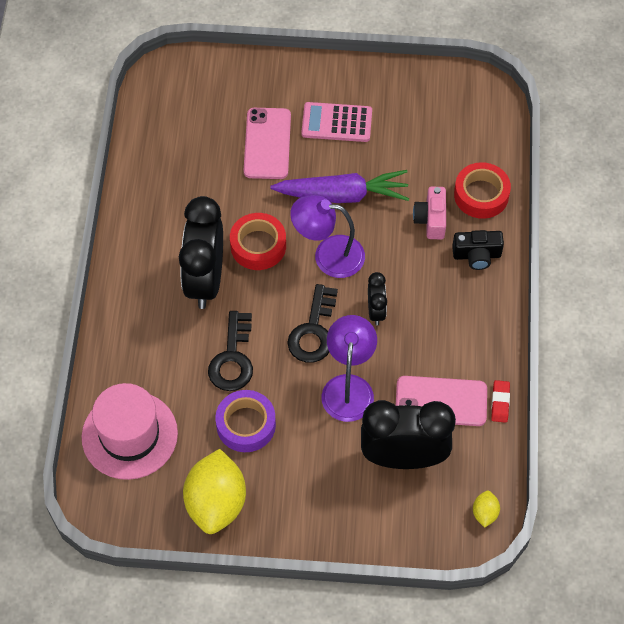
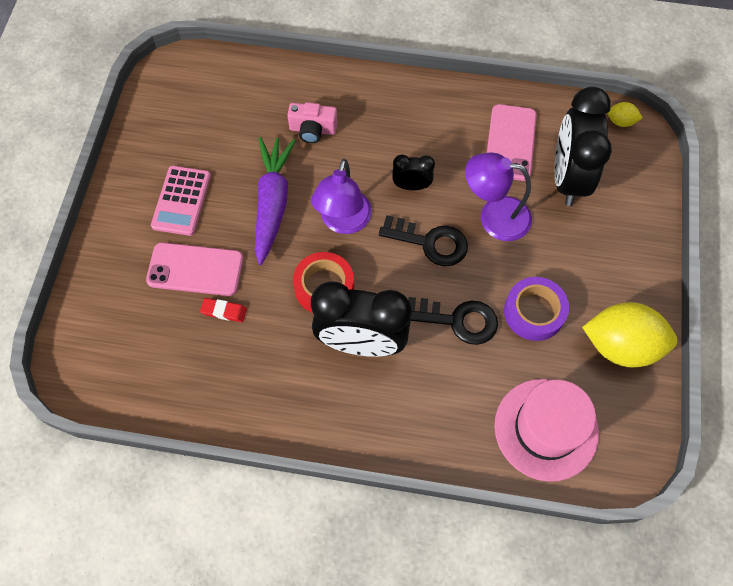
camera: 85 degrees left, 5 degrees up
(477, 255) = (357, 97): black camera -> none
(481, 195) = (290, 86): red tape -> none
(500, 402) = (512, 98): red eraser -> red eraser (224, 311)

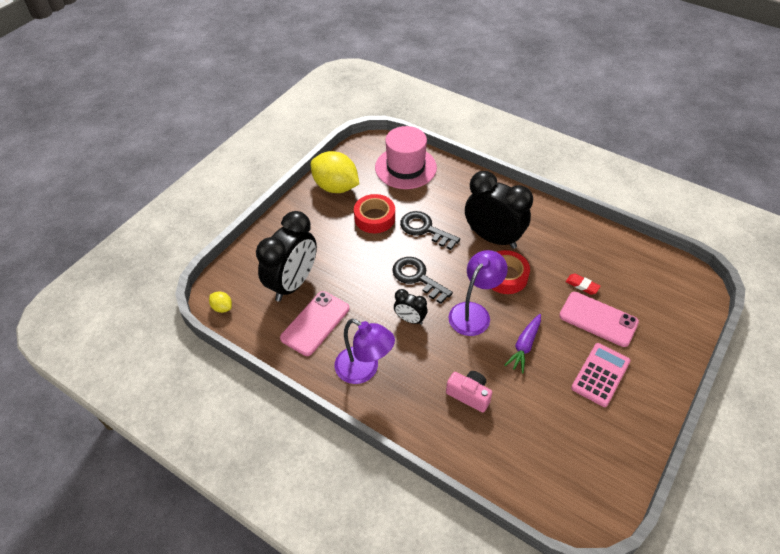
camera: 155 degrees left, 15 degrees down
(272, 202) = (524, 346): purple carrot -> purple carrot, size x0.61
(494, 217) = (363, 278): purple lamp -> purple lamp (364, 370)
(534, 312) = (374, 218): purple tape -> red tape

